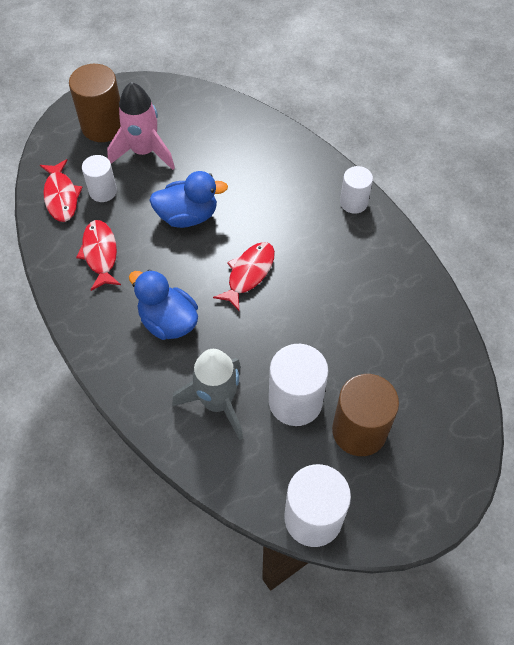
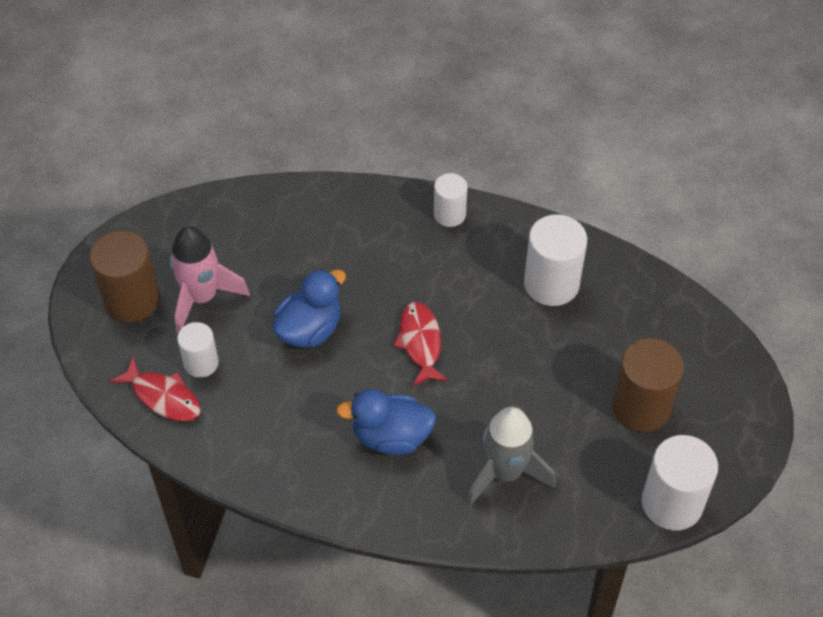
camera: 40 degrees left, 5 degrees down
(100, 254) = (262, 423): red fish -> none
(295, 401) = (568, 422): white cylinder -> white cylinder (551, 284)

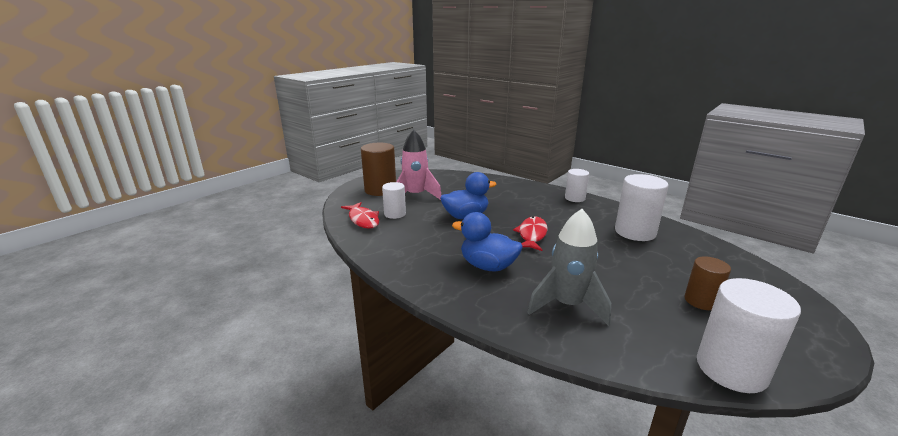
camera: 25 degrees right, 30 degrees down
(641, 407) = (701, 301): brown cylinder -> brown cylinder, size x0.60

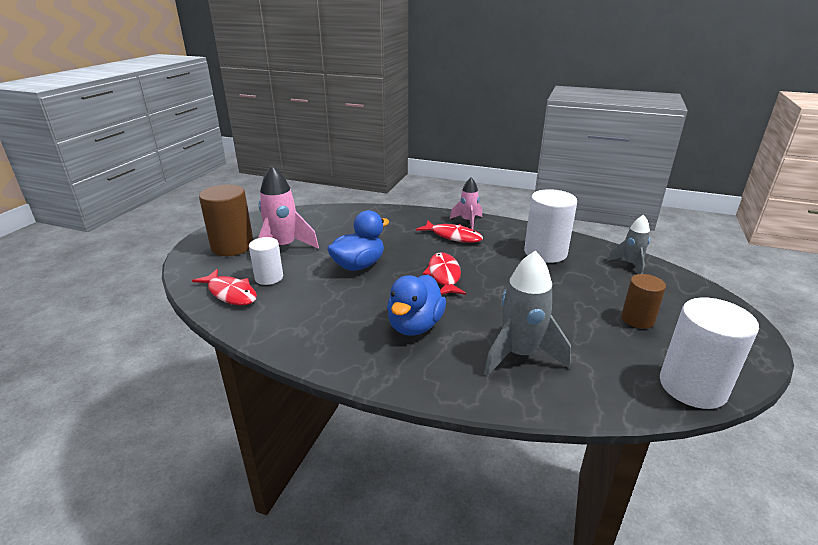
camera: 20 degrees left, 5 degrees up
(488, 266) = (415, 326): blue duck -> blue duck turned 75 degrees counterclockwise
(555, 207) = (453, 236): none -> red fish
(575, 198) = (468, 221): white cylinder -> pink rocket
(718, 255) = (630, 264): none -> grey rocket

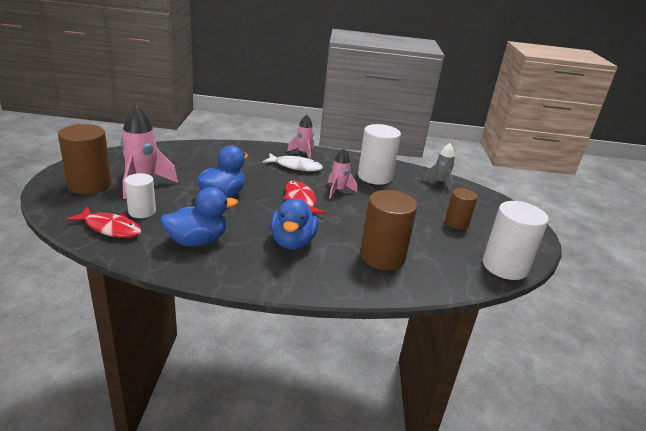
camera: 20 degrees left, 0 degrees up
(310, 315) = (197, 241): none -> blue duck
(453, 236) = (295, 166): red fish -> white fish
(493, 267) = (338, 191): none -> pink rocket
(520, 355) = (382, 256): grey rocket -> brown cylinder

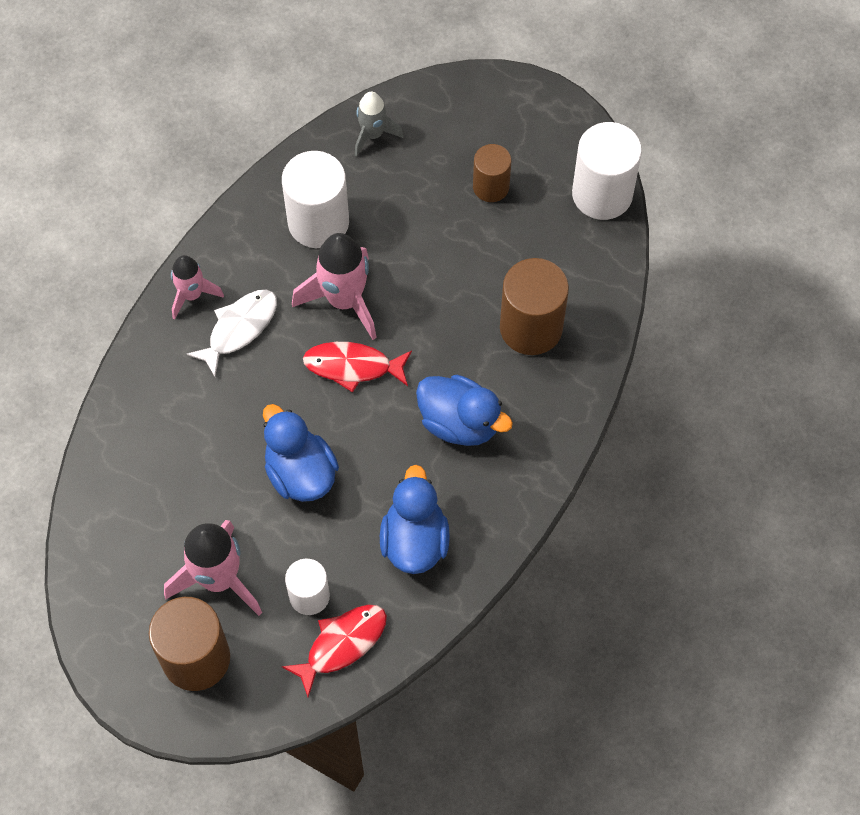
camera: 60 degrees left, 35 degrees up
(338, 191) = (344, 300): pink rocket -> pink rocket, size x1.66

